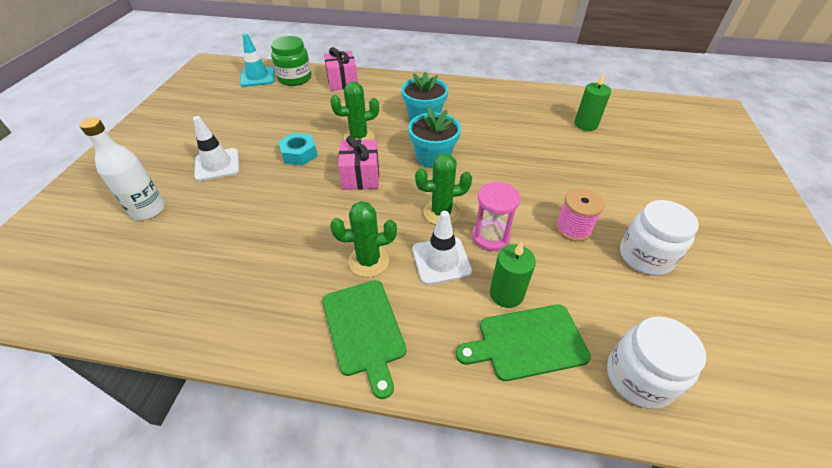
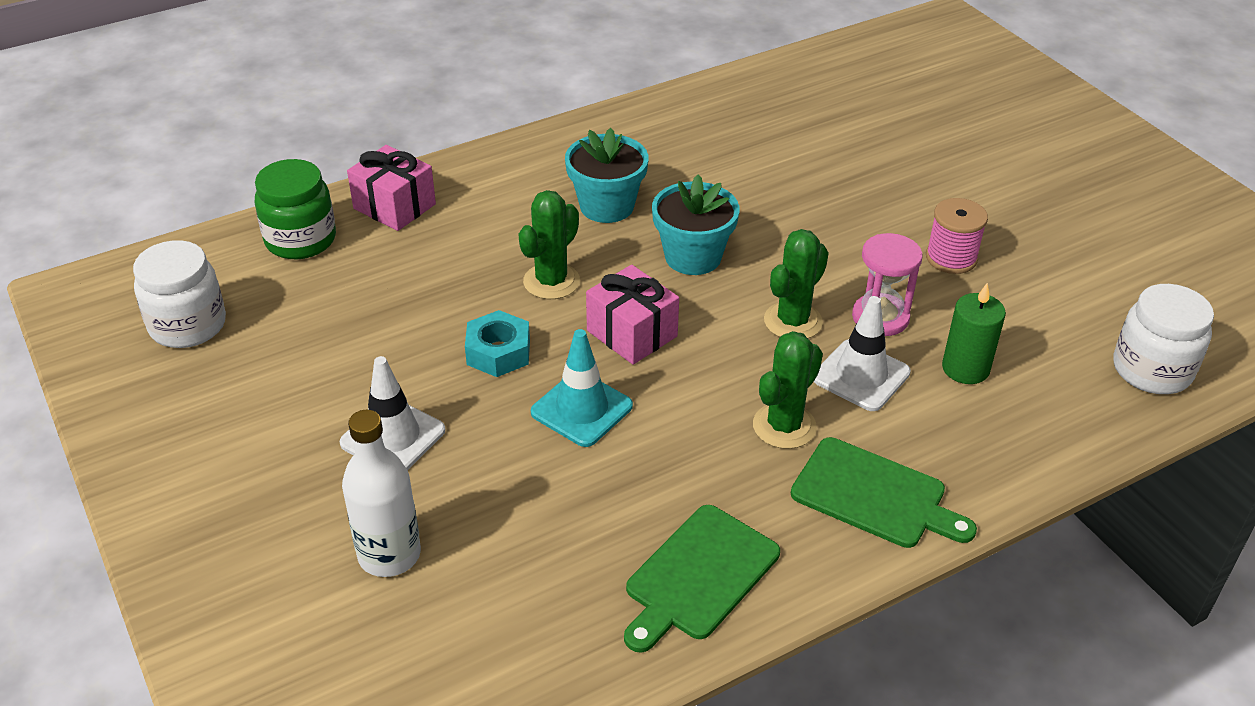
camera: 40 degrees left, 5 degrees down
(257, 77) = (224, 269): turquoise traffic cone -> turquoise traffic cone (581, 409)
(527, 342) = (1035, 402): green cutting board -> green cutting board (699, 576)
(585, 124) = (823, 113): green candle -> none
(645, 256) = (1047, 249): white jar -> white jar (188, 325)

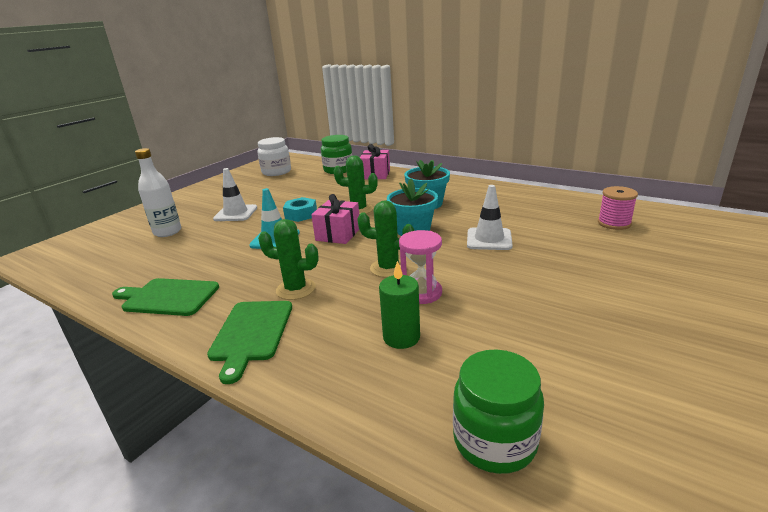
camera: 65 degrees right, 15 degrees down
(861, 375) = (359, 301): white traffic cone -> white traffic cone (489, 239)
(951, 258) = (516, 302): pink spool -> pink spool (614, 223)
(1152, 370) = (494, 441): white jar -> green jar

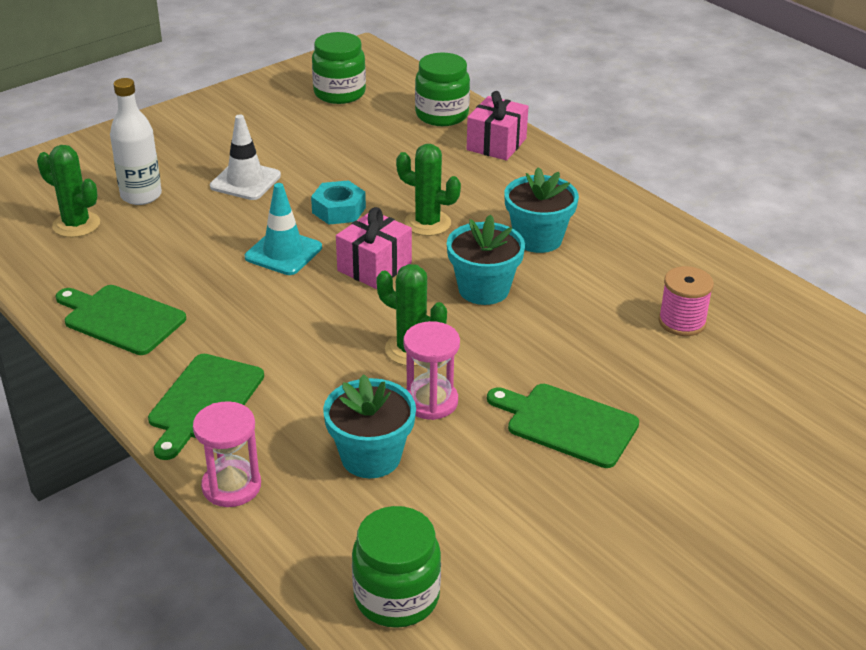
camera: 15 degrees right, 10 degrees up
(276, 172) = (339, 93): white jar -> green jar
(296, 289) = (278, 351): green cactus -> green cactus (76, 225)
(298, 388) = (231, 486): none -> pink hourglass
(401, 337) = (371, 457): green candle -> turquoise flower pot
(489, 239) = (579, 337): white traffic cone -> none
(522, 283) = (567, 424): none -> green cutting board
(614, 223) = (787, 358): pink spool -> pink spool (682, 322)

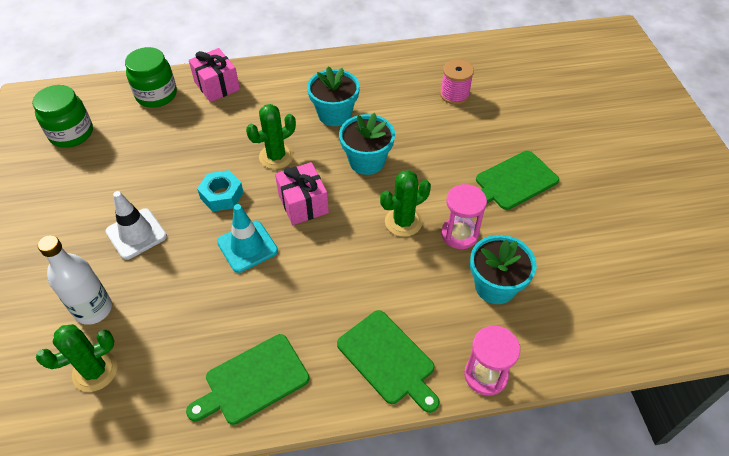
camera: 60 degrees left, 15 degrees up
(396, 597) = (622, 324): green jar -> none

